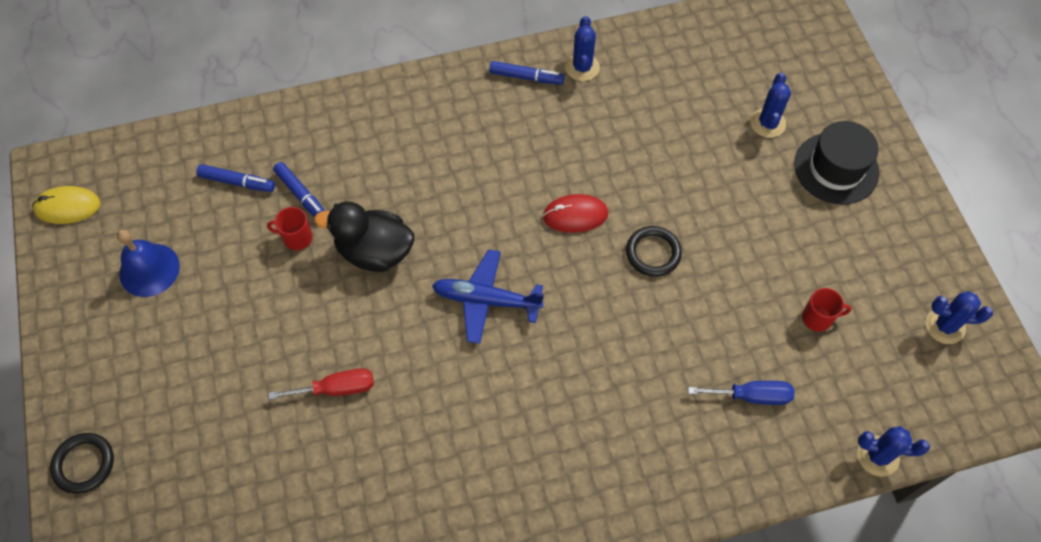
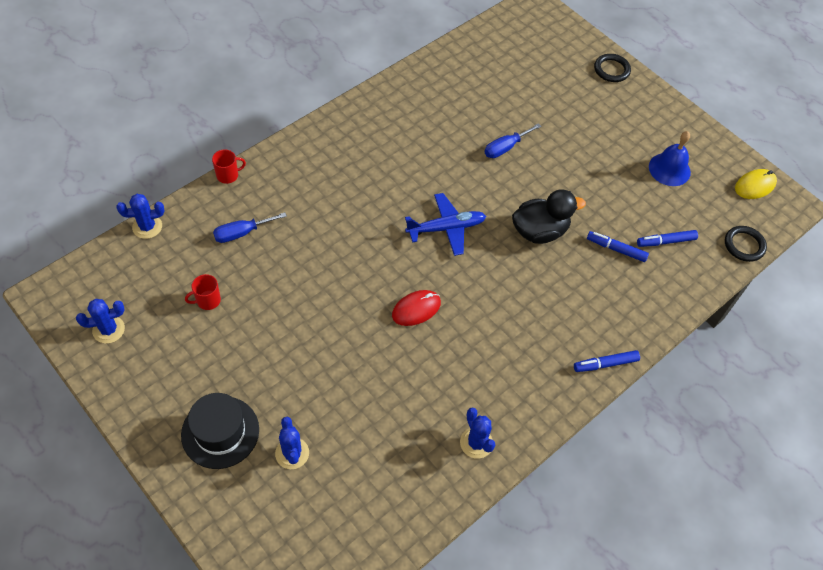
camera: 150 degrees right, 5 degrees down
(297, 238) = (596, 221): red mug -> red mug (228, 175)
(336, 388) = (505, 148): red screwdriver -> blue screwdriver
(526, 77) = (517, 413): blue marker -> blue marker (605, 364)
(653, 253) = (346, 303): black ring -> black ring (744, 245)

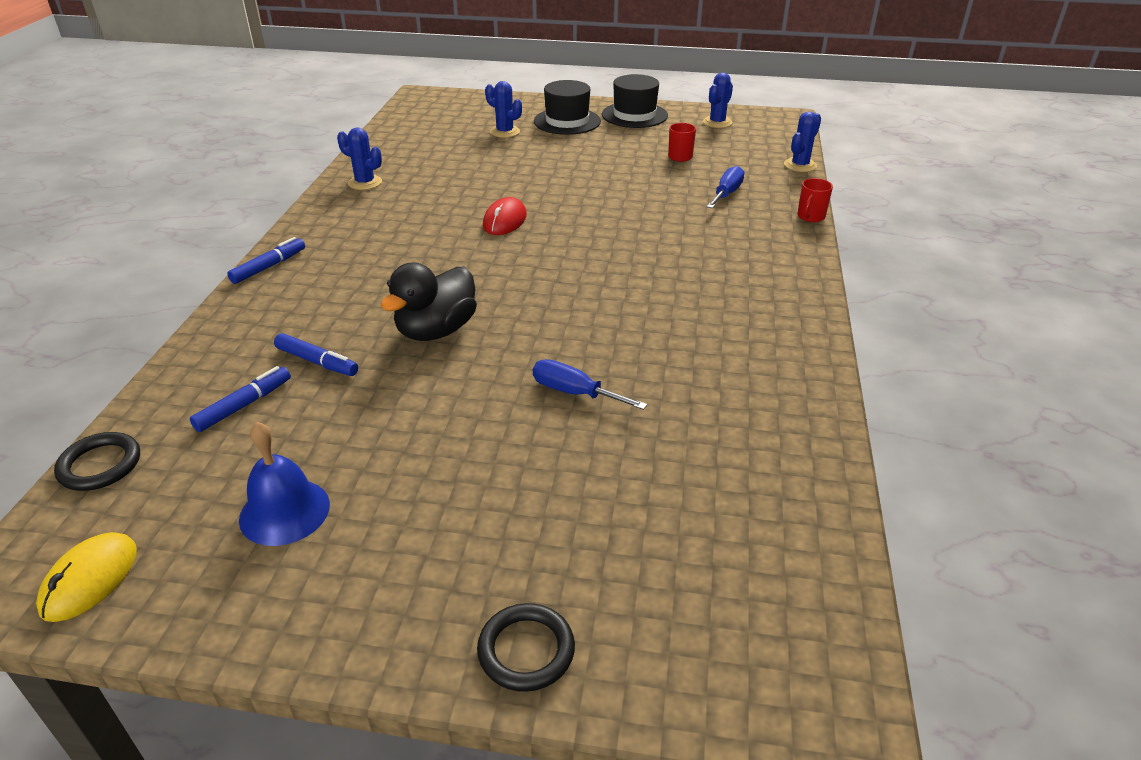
camera: 145 degrees right, 20 degrees down
(152, 397) = (634, 115): none -> black hat
(446, 228) = (549, 282): blue plane -> none
(505, 148) = (574, 393): blue screwdriver -> blue screwdriver turned 75 degrees counterclockwise
(616, 249) = (317, 362): blue marker -> blue marker turned 45 degrees clockwise

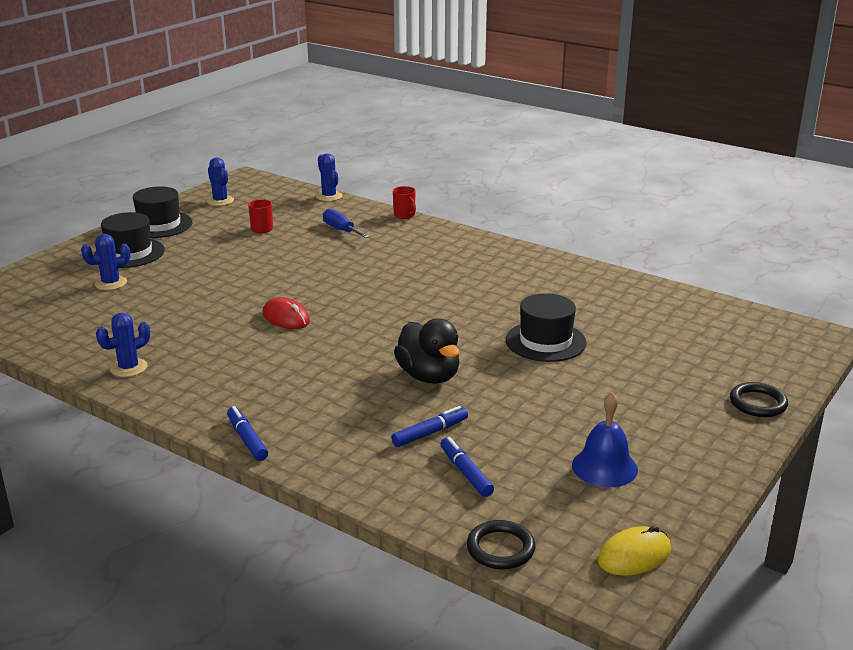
camera: 65 degrees left, 10 degrees down
(90, 579) = (634, 555): yellow mouse -> yellow mouse turned 75 degrees counterclockwise
(574, 393) = (545, 341): blue screwdriver -> black hat

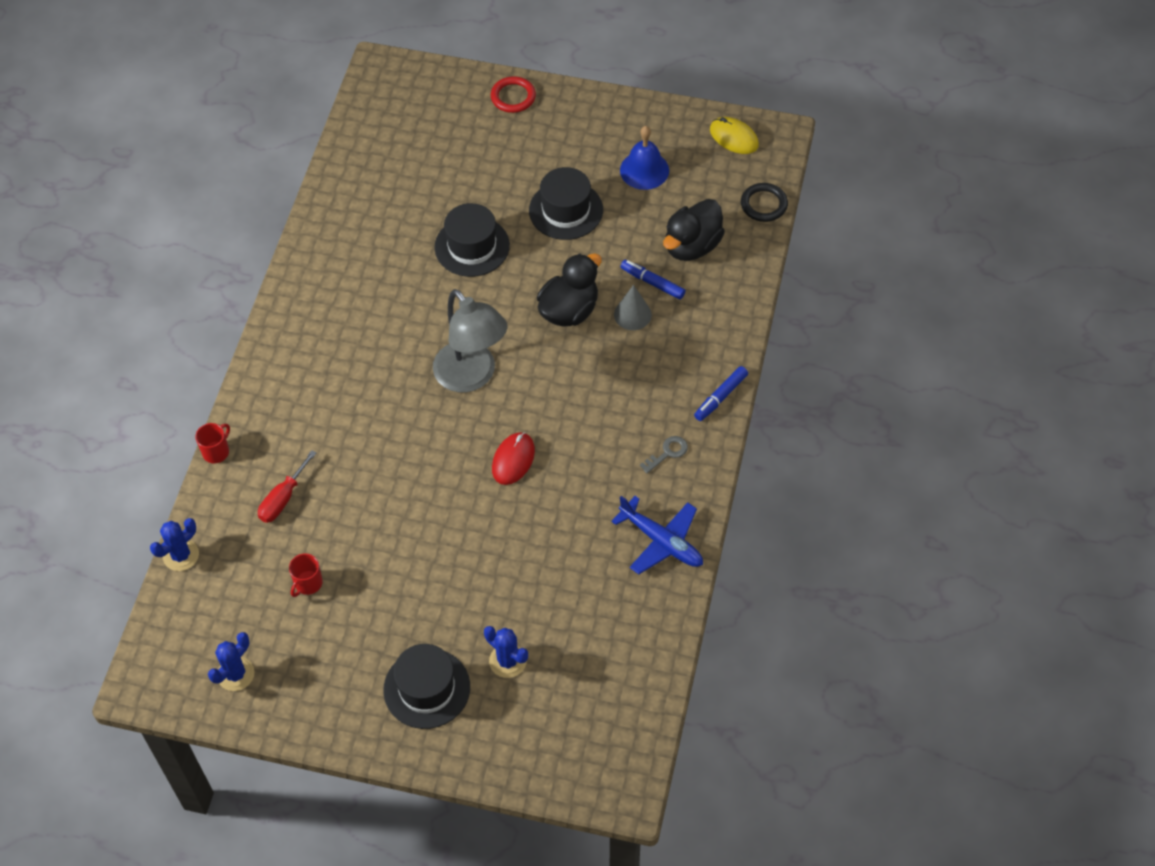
camera: 110 degrees left, 30 degrees up
(128, 368) = (661, 541): blue cactus -> blue plane
(159, 225) = (336, 703): black hat -> black hat (566, 210)
(214, 392) = (667, 453): none -> grey key
(341, 230) = (283, 499): blue screwdriver -> red screwdriver
(390, 315) = (472, 376): none -> grey lamp
(396, 411) = (632, 314): none -> grey cone
(465, 472) = (692, 246): blue marker -> black duck
(758, 403) = (513, 97): black ring -> red ring

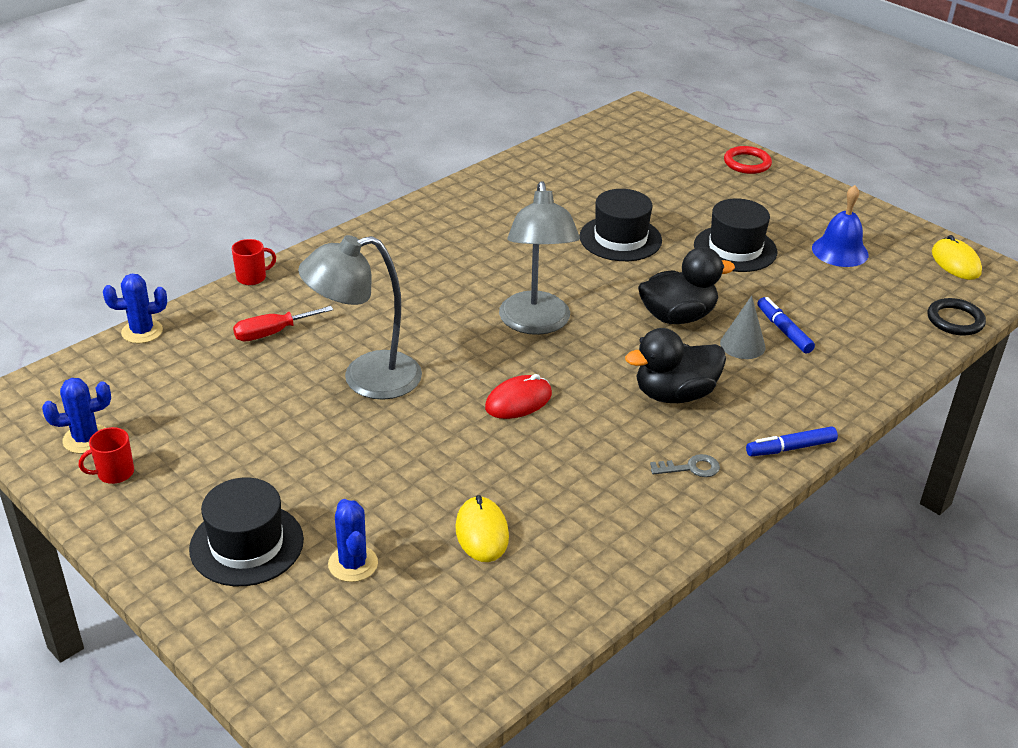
camera: 30 degrees right, 20 degrees down
(308, 583) = (226, 403): red mug -> red mug (114, 473)
(390, 502) = (366, 379): none -> grey lamp
(570, 587) = (481, 532): none -> yellow mouse
(661, 541) = (620, 541): blue plane -> none
(692, 246) = (849, 320): black duck -> black duck (674, 394)

